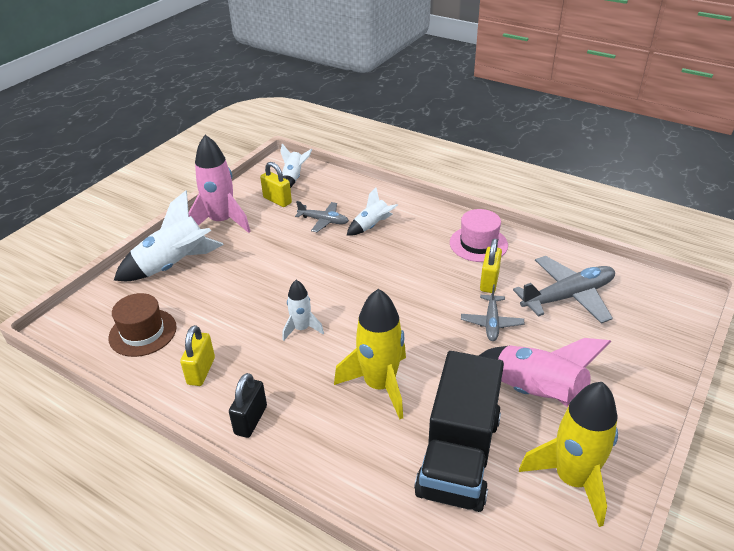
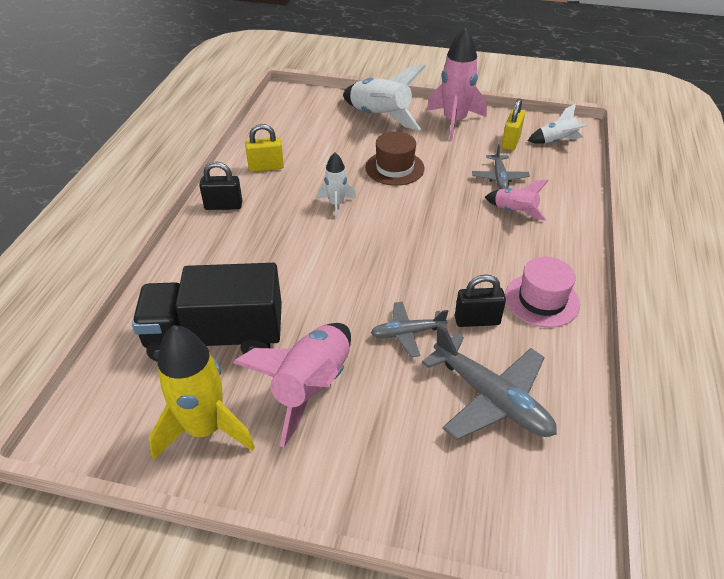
camera: 70 degrees right, 5 degrees up
(143, 332) = (296, 128): brown hat -> brown hat (394, 168)
(372, 226) = (515, 211): white rocket -> pink rocket
(379, 385) = (285, 268): yellow rocket -> none
(489, 281) = (477, 320): yellow padlock -> black padlock

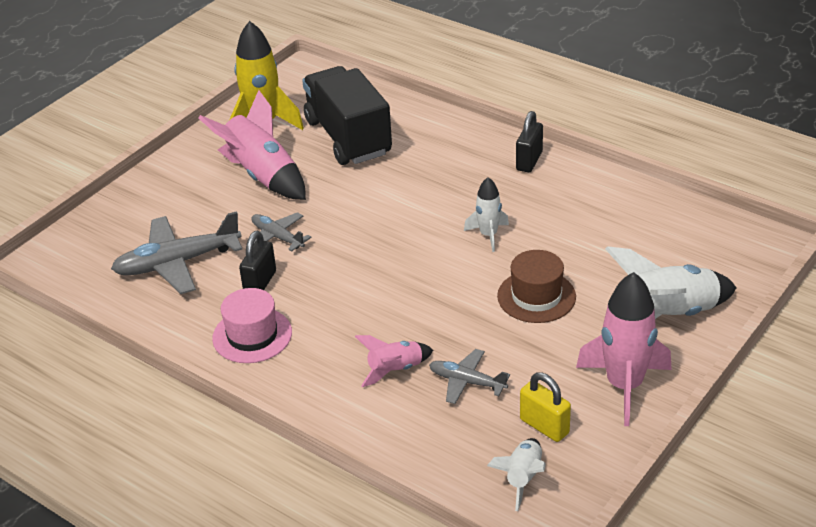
camera: 115 degrees right, 5 degrees down
(216, 337) = (348, 137): black truck -> black truck turned 45 degrees counterclockwise
(266, 167) = (588, 198): yellow padlock -> none
(407, 333) = (277, 237): grey plane -> grey plane turned 60 degrees counterclockwise

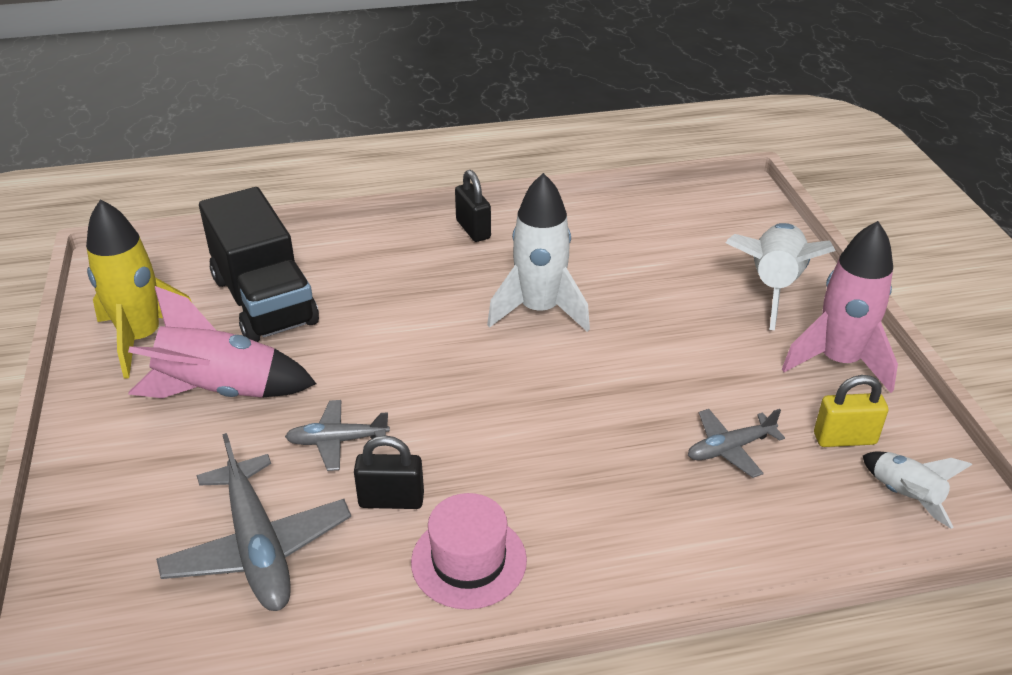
camera: 50 degrees left, 0 degrees up
(177, 263) = (258, 548): grey plane -> grey plane turned 45 degrees counterclockwise
(260, 283) = (391, 500): black padlock -> black padlock turned 60 degrees counterclockwise
(348, 137) = (264, 301): black truck -> black truck turned 135 degrees counterclockwise
(395, 370) = (657, 486): pink rocket -> none
(488, 235) = (539, 310): white rocket -> white rocket, size x1.81
(536, 296) = (661, 335): brown hat -> none

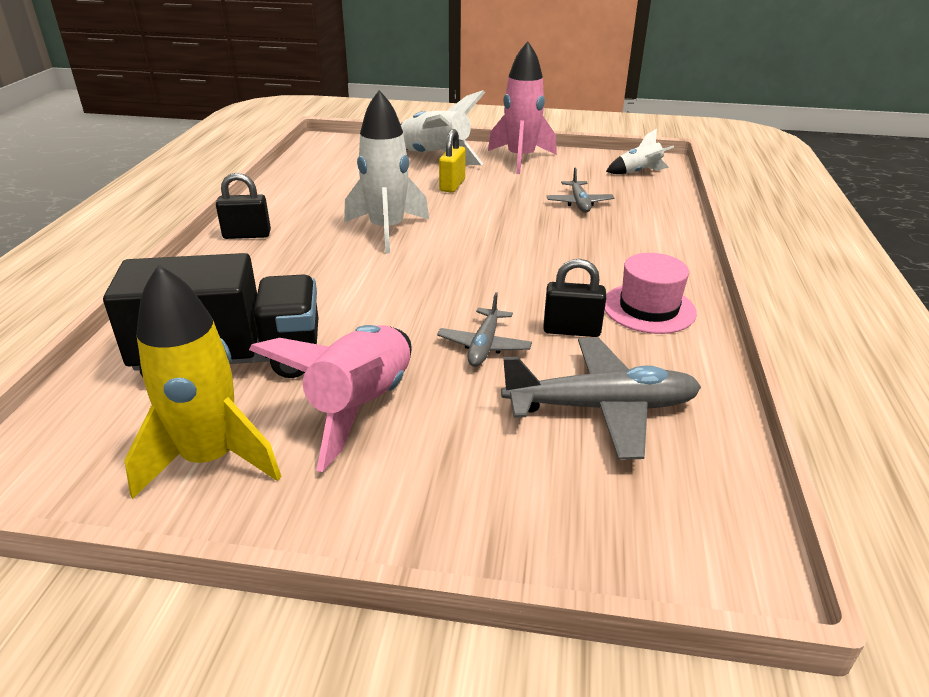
camera: 70 degrees left, 5 degrees down
(391, 500) = (571, 330): black padlock -> black padlock turned 75 degrees clockwise
(844, 439) = (587, 174): yellow padlock -> yellow padlock (452, 185)

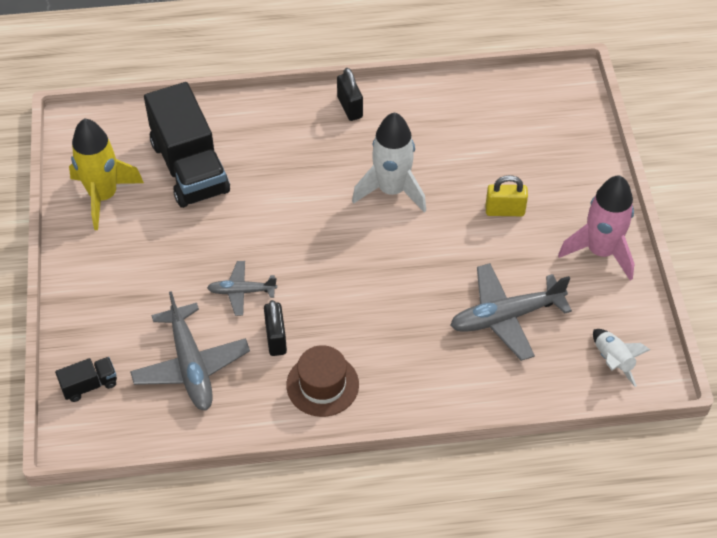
camera: 75 degrees right, 20 degrees up
(360, 406) = (161, 245): pink rocket -> none
(435, 157) = (571, 179): white rocket -> none
(579, 203) = (505, 317): grey plane -> grey plane, size x1.76
(623, 532) = (89, 385): none -> black truck
(648, 308) = (322, 385): pink hat -> brown hat

